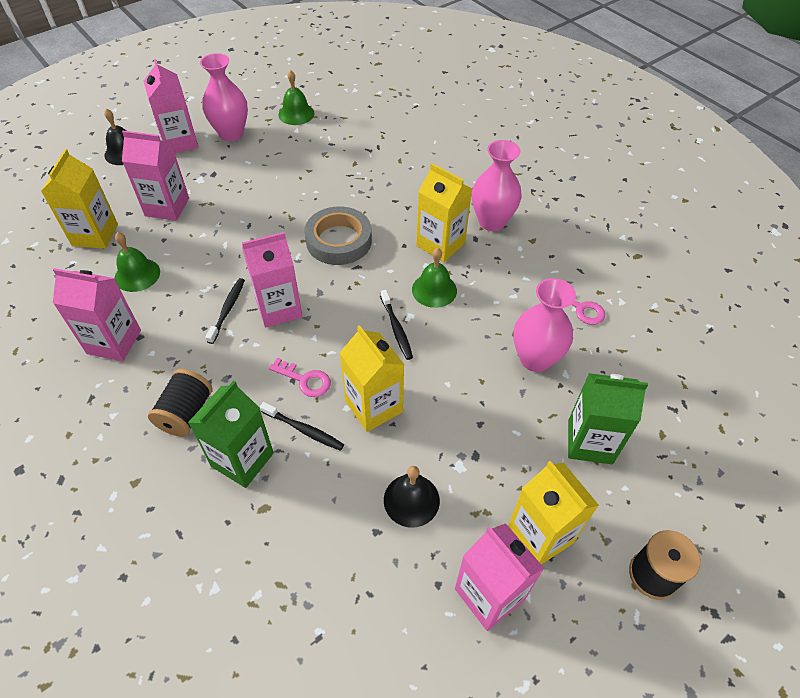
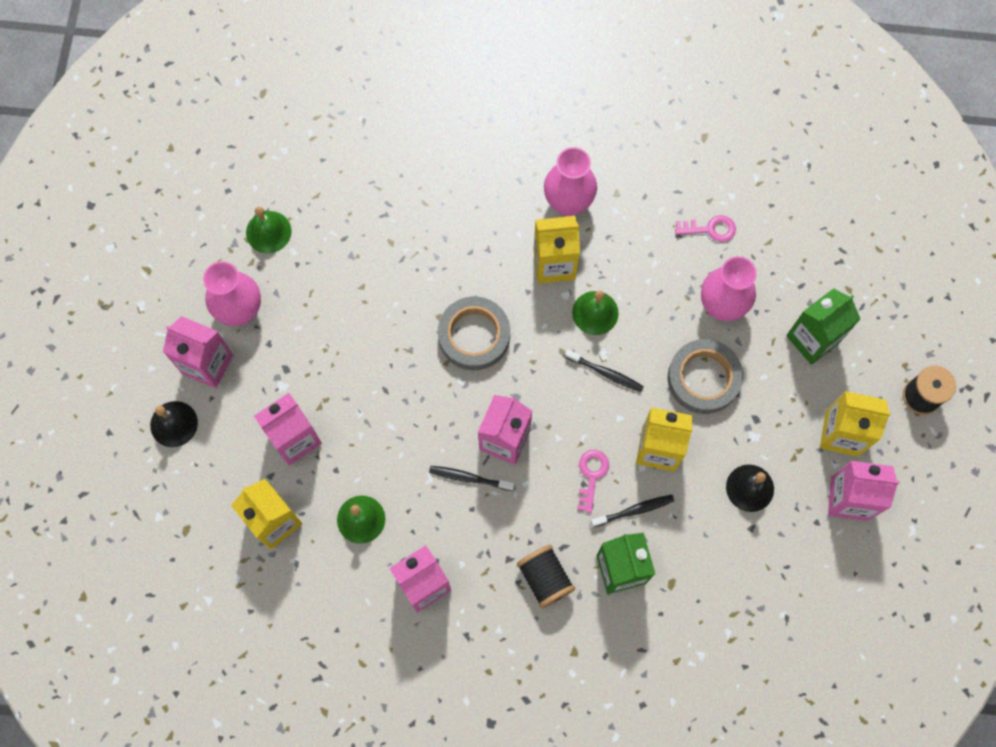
camera: 45 degrees left, 20 degrees up
(227, 310) = (469, 478): black toothbrush -> black toothbrush turned 45 degrees counterclockwise
(305, 380) = (591, 475): pink key -> pink key turned 60 degrees counterclockwise
(465, 392) = (703, 378): none -> grey tape

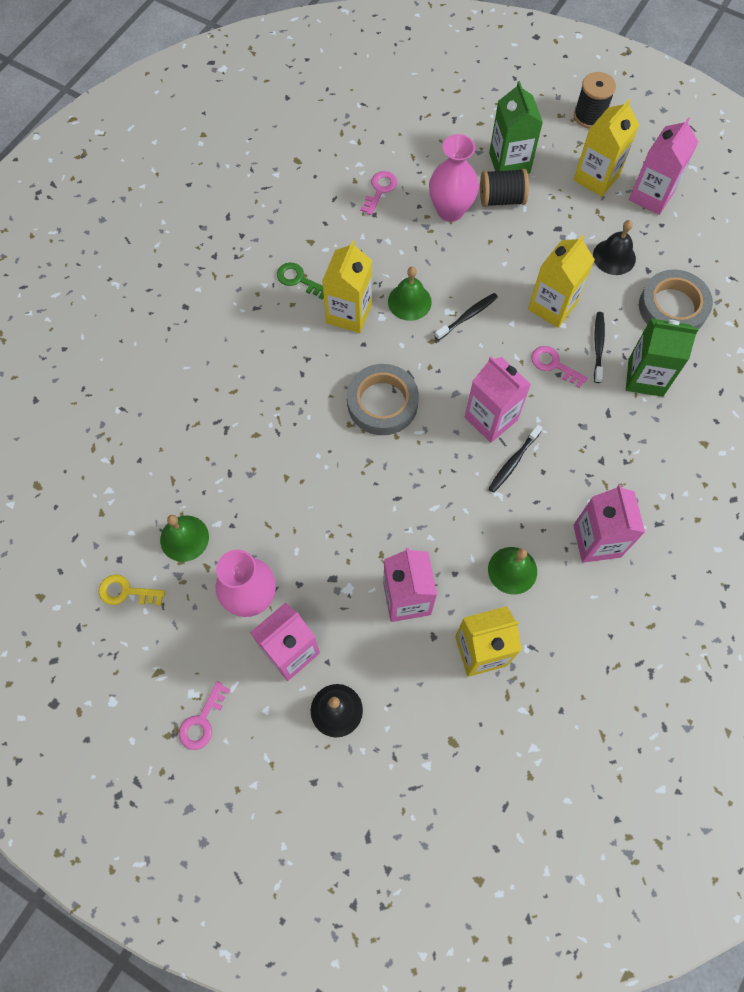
camera: 65 degrees left, 5 degrees down
(122, 323) = (202, 721): none -> pink key
(202, 210) = (126, 592): none -> yellow key
(545, 578) = (631, 439): black spool -> black spool (501, 199)
(568, 202) = (298, 280): pink vase -> green key
(703, 378) = (506, 249): grey tape -> grey tape (672, 307)

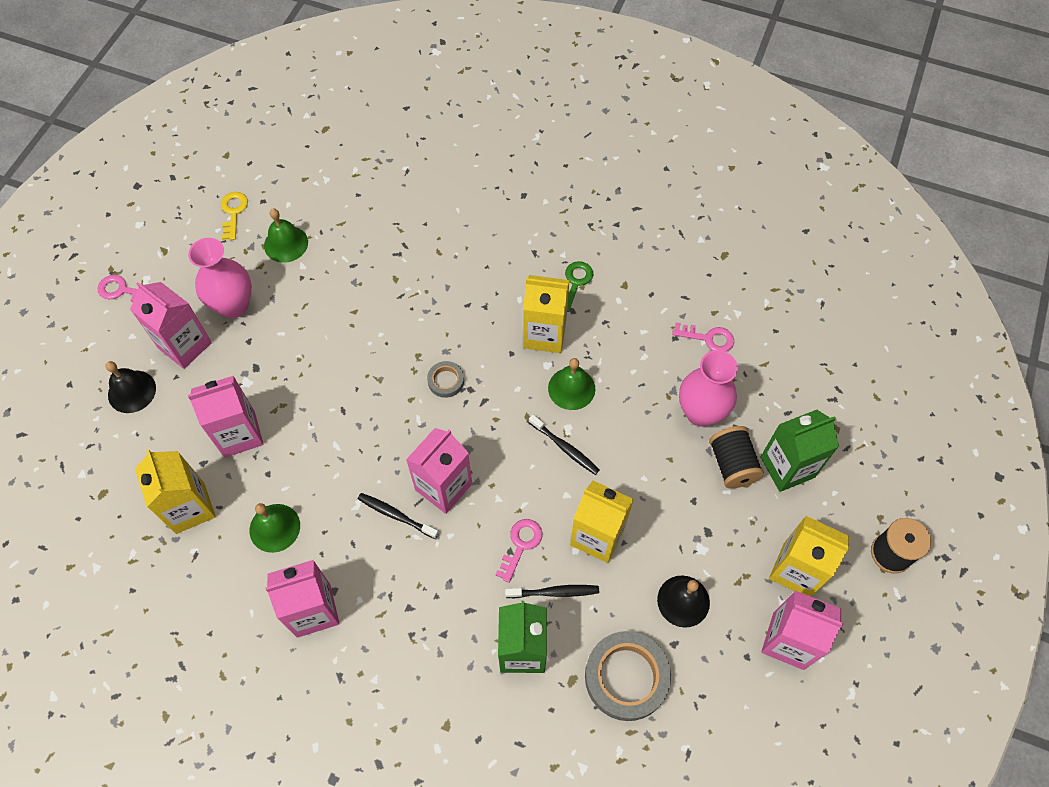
camera: 80 degrees right, 5 degrees down
(382, 403) = (446, 381): grey tape -> grey tape, size x0.50

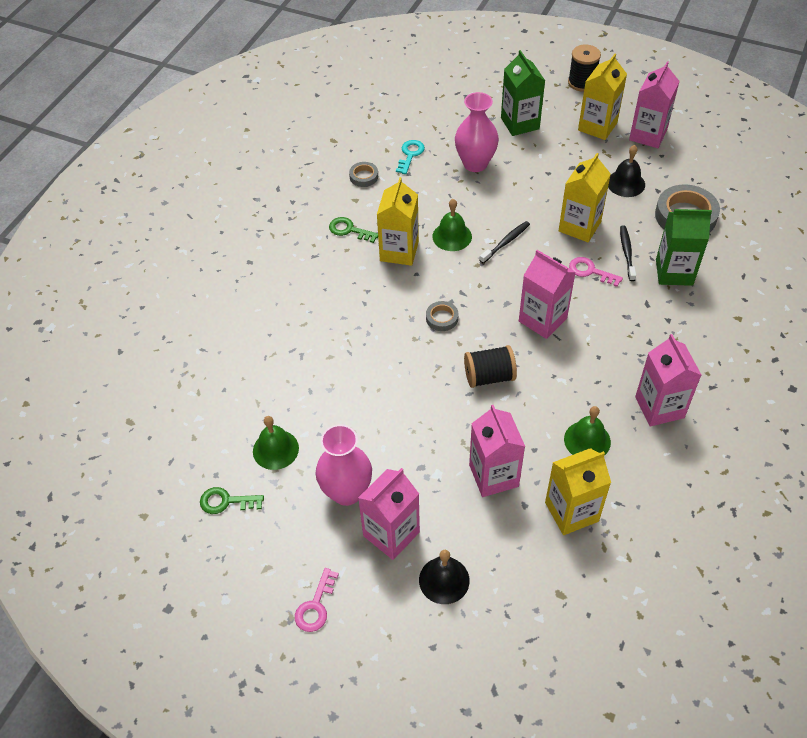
camera: 85 degrees left, 10 degrees down
(233, 212) = (226, 501): yellow key -> green key
(396, 515) = (570, 352): black toothbrush -> none
(664, 291) = (364, 176): none -> grey tape
(708, 338) = (410, 155): pink key -> turquoise key
(732, 464) = (518, 150): black spool -> black spool (489, 376)

